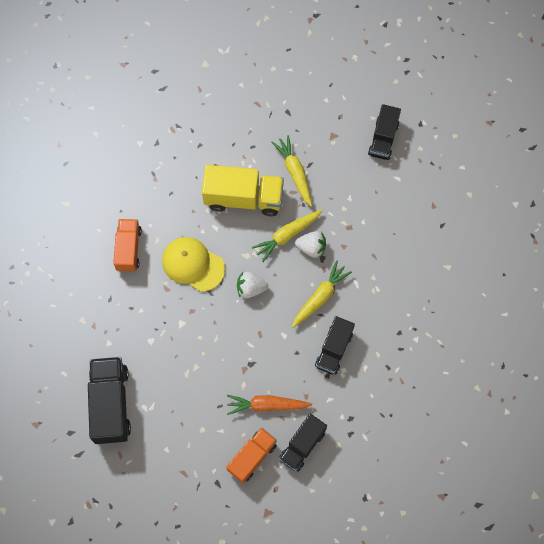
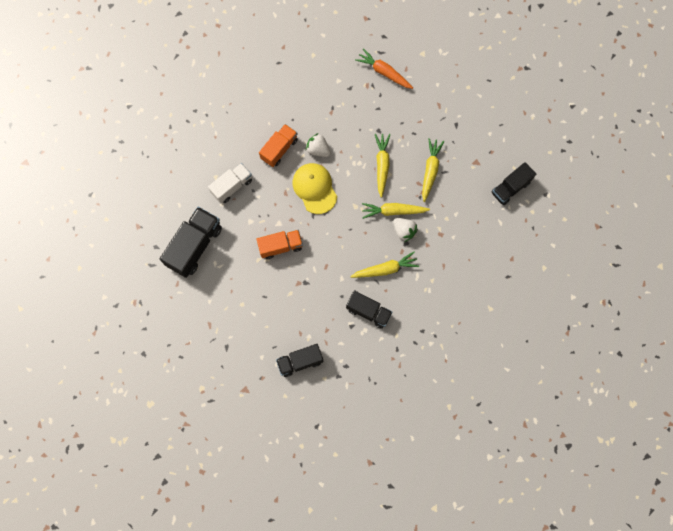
camera: 35 degrees right, 5 degrees up
(106, 318) = (232, 186): none -> white truck
(243, 198) = (382, 165): yellow truck -> yellow carrot
(250, 288) = (342, 231): white strawberry -> white strawberry (318, 150)
(252, 457) = (261, 346): orange truck -> orange truck (280, 246)
(267, 405) = (296, 318): orange carrot -> orange carrot (384, 72)
(334, 350) = (368, 311): black truck -> black truck turned 120 degrees counterclockwise

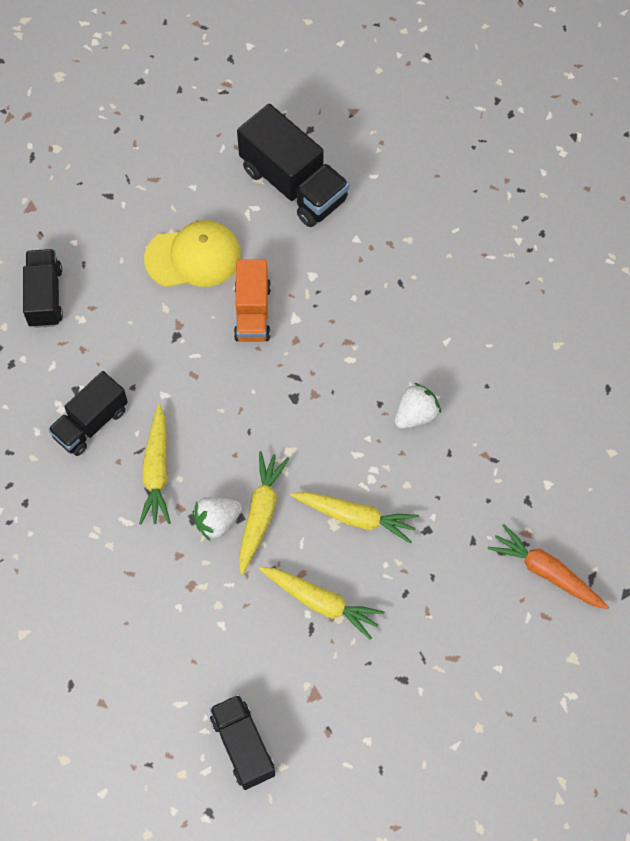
camera: 105 degrees right, 10 degrees down
(232, 186) = (383, 261): white truck -> none
(279, 149) = (433, 351): orange truck -> none
(314, 188) = (342, 391): yellow cap -> yellow cap (193, 257)
(384, 72) = (546, 572): orange carrot -> orange carrot turned 105 degrees counterclockwise

